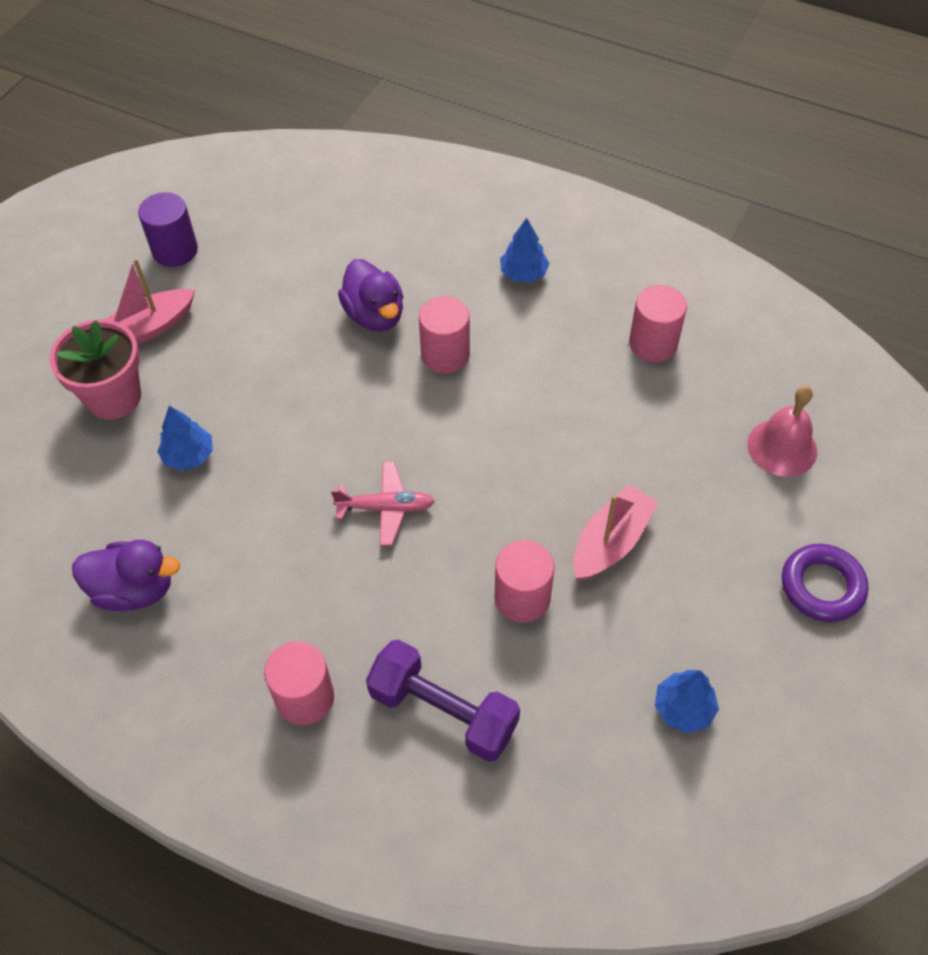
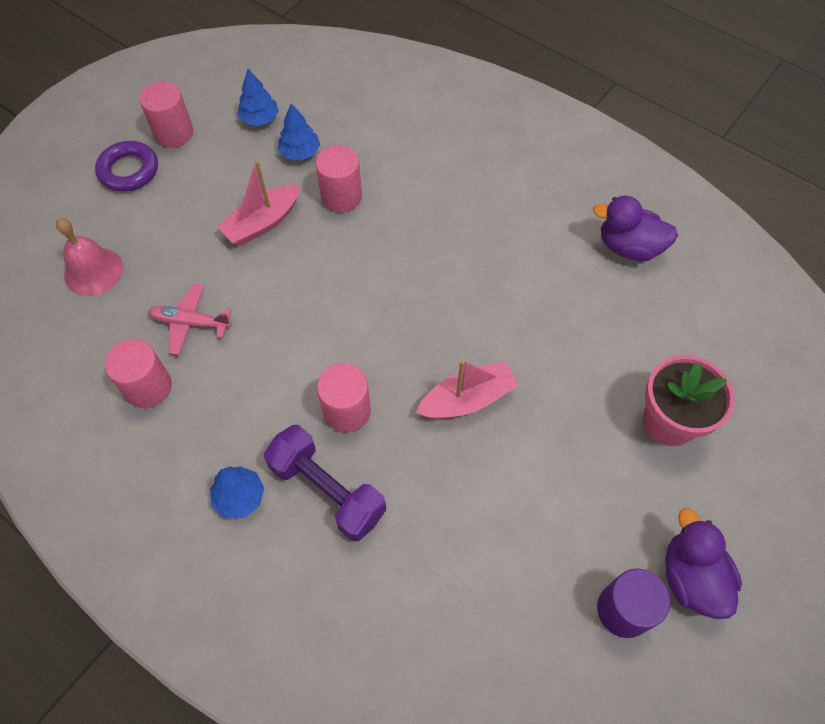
camera: 170 degrees left, 5 degrees up
(148, 329) = (644, 498): pink boat -> pink boat (467, 399)
(188, 455) = (593, 349): blue tree -> blue tree (300, 152)
(305, 697) = (504, 161): pink cylinder -> pink cylinder (174, 133)
(374, 315) = (407, 471): purple duck -> purple duck (691, 577)
(386, 508) = (428, 276): pink plane -> pink plane (190, 323)
(443, 711) = (413, 140): purple dumbbell -> purple dumbbell (327, 490)

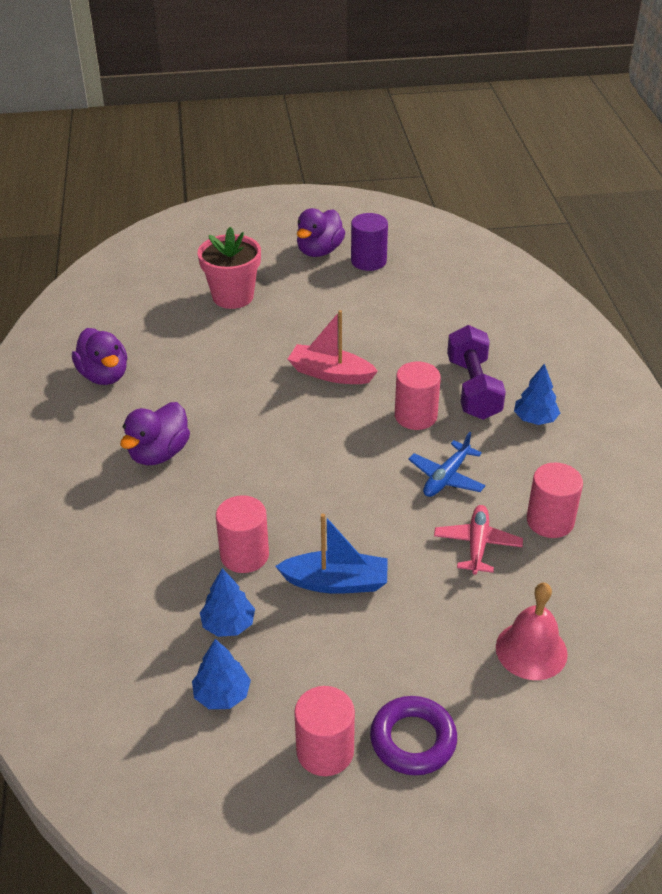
camera: 135 degrees left, 20 degrees down
(190, 323) = (477, 544): pink plane -> pink plane turned 135 degrees counterclockwise
(262, 223) = (336, 582): pink boat -> blue boat
(264, 365) = (446, 477): none -> blue plane
(492, 219) = (159, 453): none -> purple duck

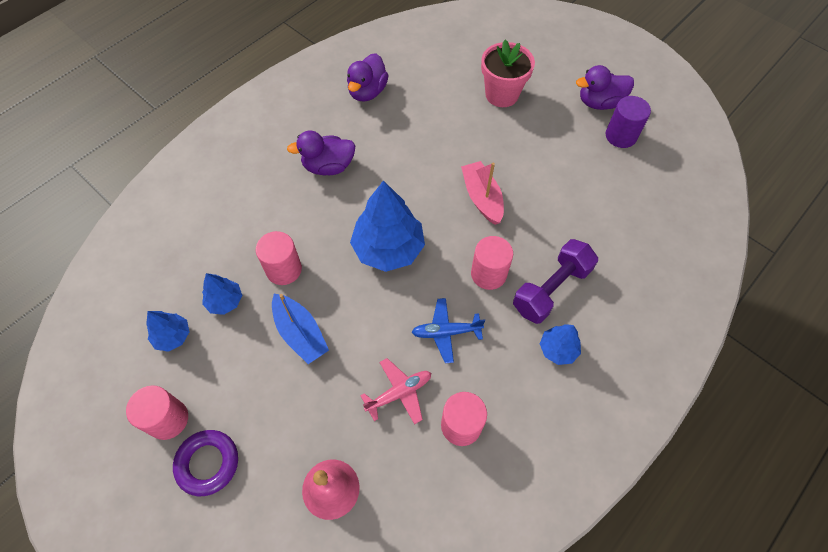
camera: 50 degrees right, 20 degrees up
(311, 465) = (388, 248): none -> blue tree

